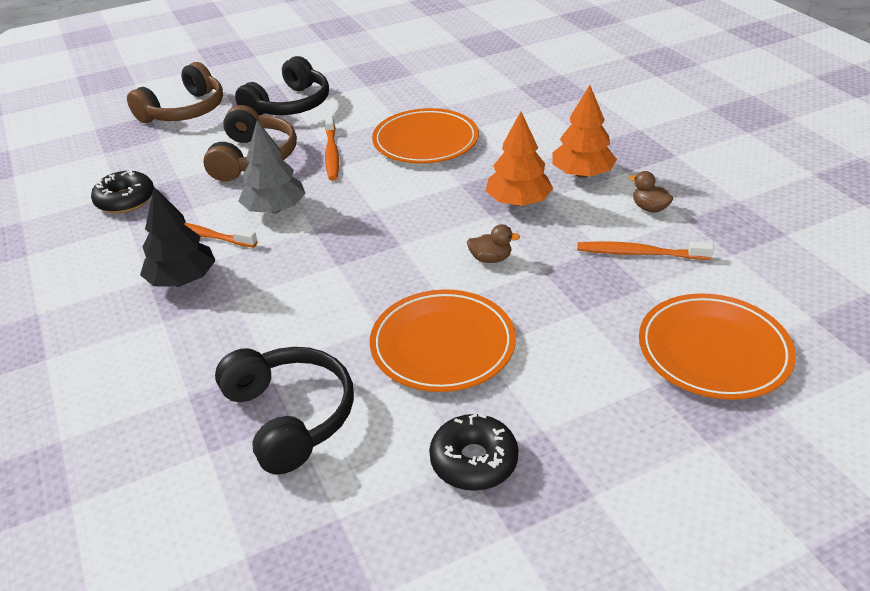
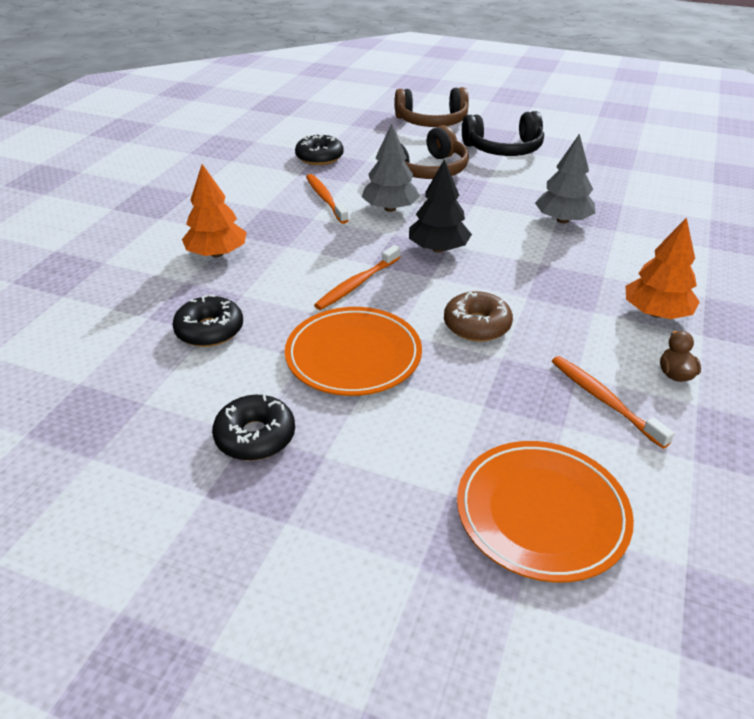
camera: 45 degrees right, 0 degrees up
(182, 279) = (278, 218): black tree -> black tree (438, 249)
(290, 416) = (209, 330): black headphones -> black donut
(331, 153) = (481, 194): orange toothbrush -> orange toothbrush (357, 284)
(425, 141) = (563, 220): orange plate -> grey tree
(490, 259) = (477, 325): brown duck -> brown donut
(518, 202) = (564, 301): orange tree -> orange tree (217, 253)

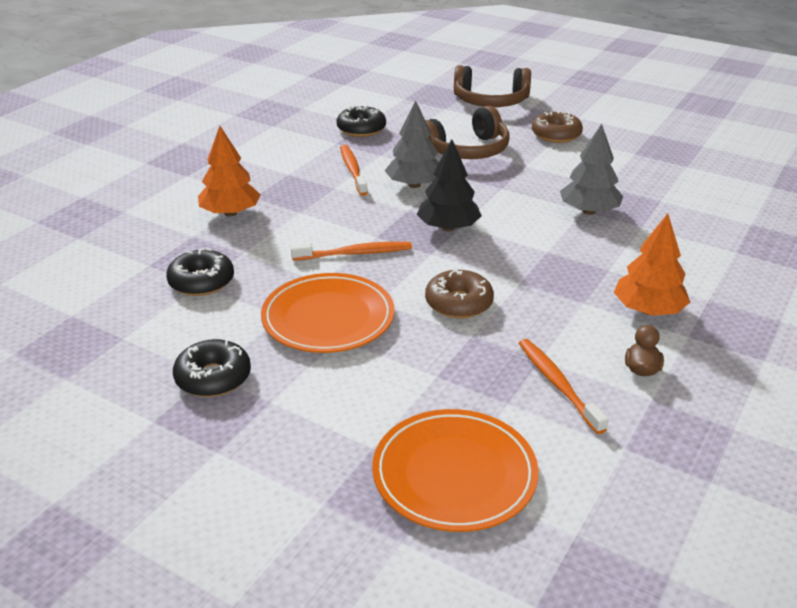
camera: 10 degrees right, 5 degrees down
(357, 284) = (355, 253): orange toothbrush -> orange toothbrush turned 150 degrees counterclockwise
(504, 149) = (556, 135): black headphones -> brown donut

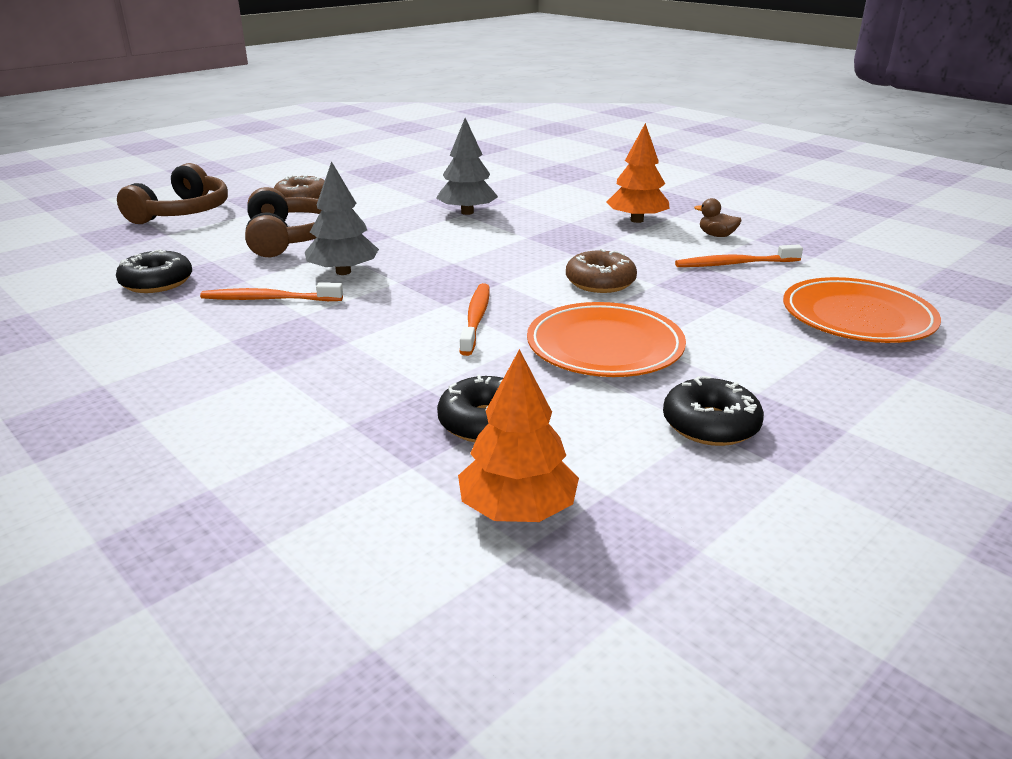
camera: 75 degrees left, 5 degrees down
(230, 213) = (307, 389): orange tree -> orange tree (517, 509)
(448, 228) = (454, 268): black tree -> none

